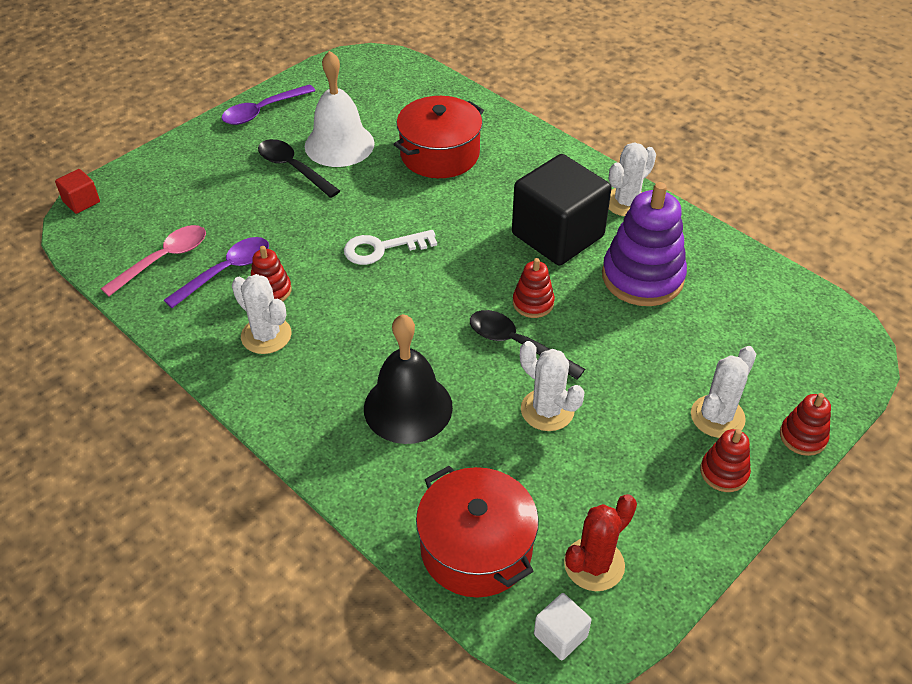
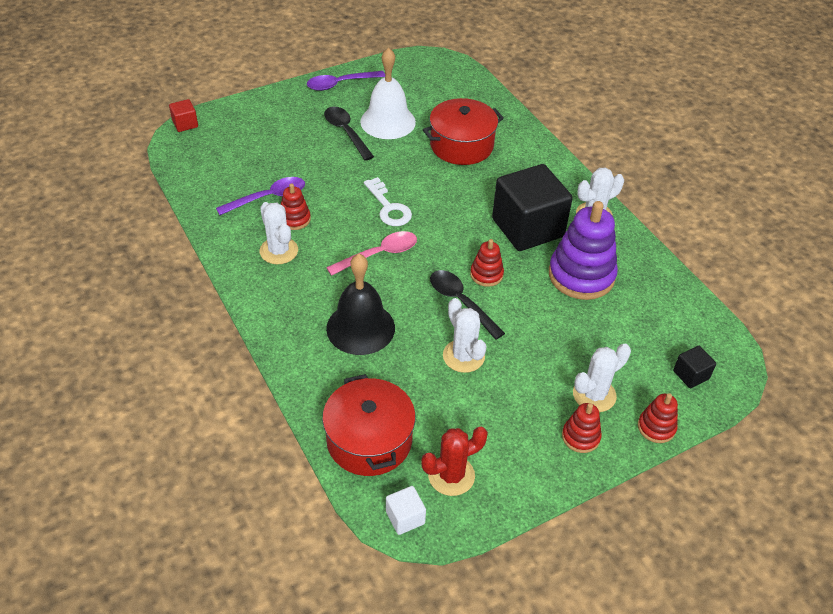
camera: 15 degrees right, 0 degrees up
(163, 259) = (227, 179): pink spoon -> pink spoon (379, 254)
(382, 248) = (389, 207): white key -> white key turned 120 degrees counterclockwise
(813, 364) = (691, 375): none -> black cube

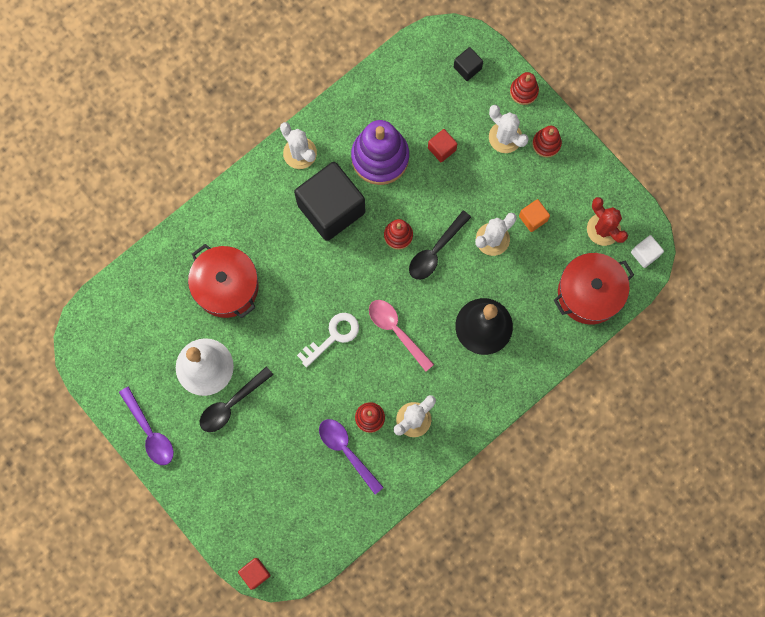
camera: 100 degrees left, 30 degrees up
(482, 401) = (533, 218): none -> orange cube
(585, 330) = (442, 149): none -> red cube

